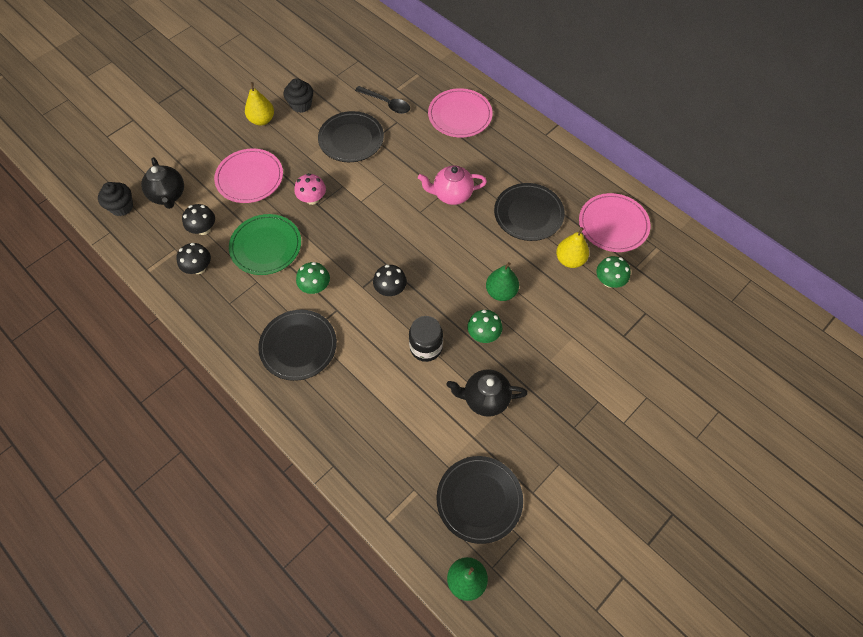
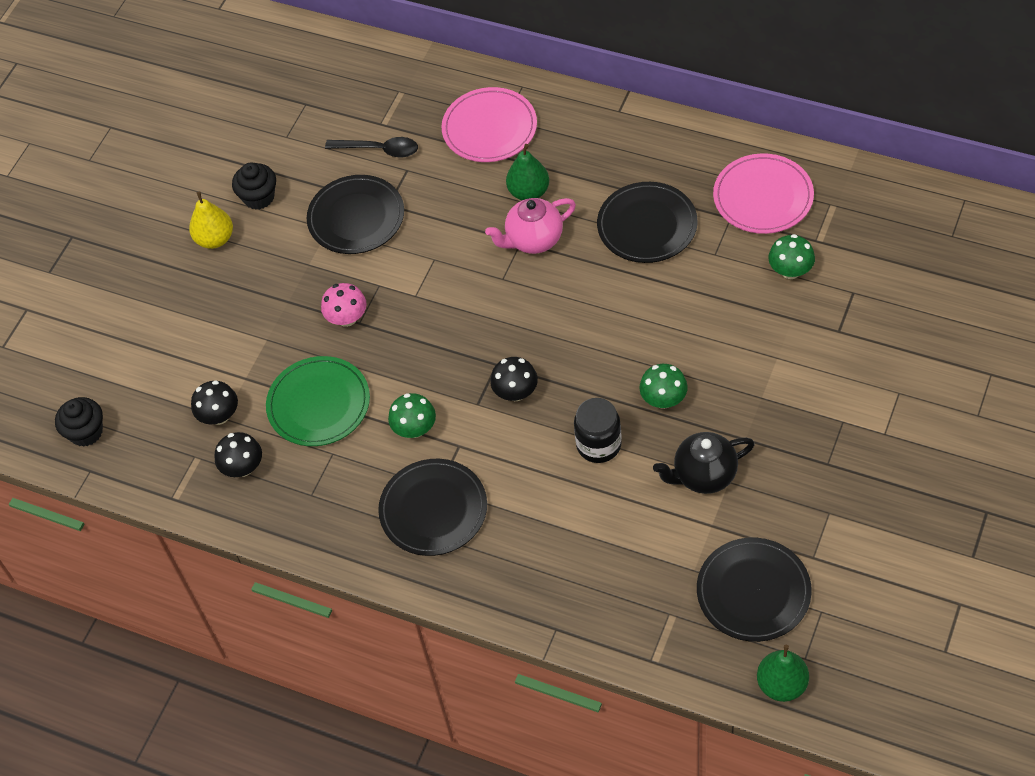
camera: 15 degrees left, 5 degrees down
(168, 196) = (143, 391): black teapot -> none
(249, 178) = (244, 324): pink plate -> none
(501, 292) = (660, 339): green pear -> green pear (529, 192)
(570, 260) = (728, 264): yellow pear -> none

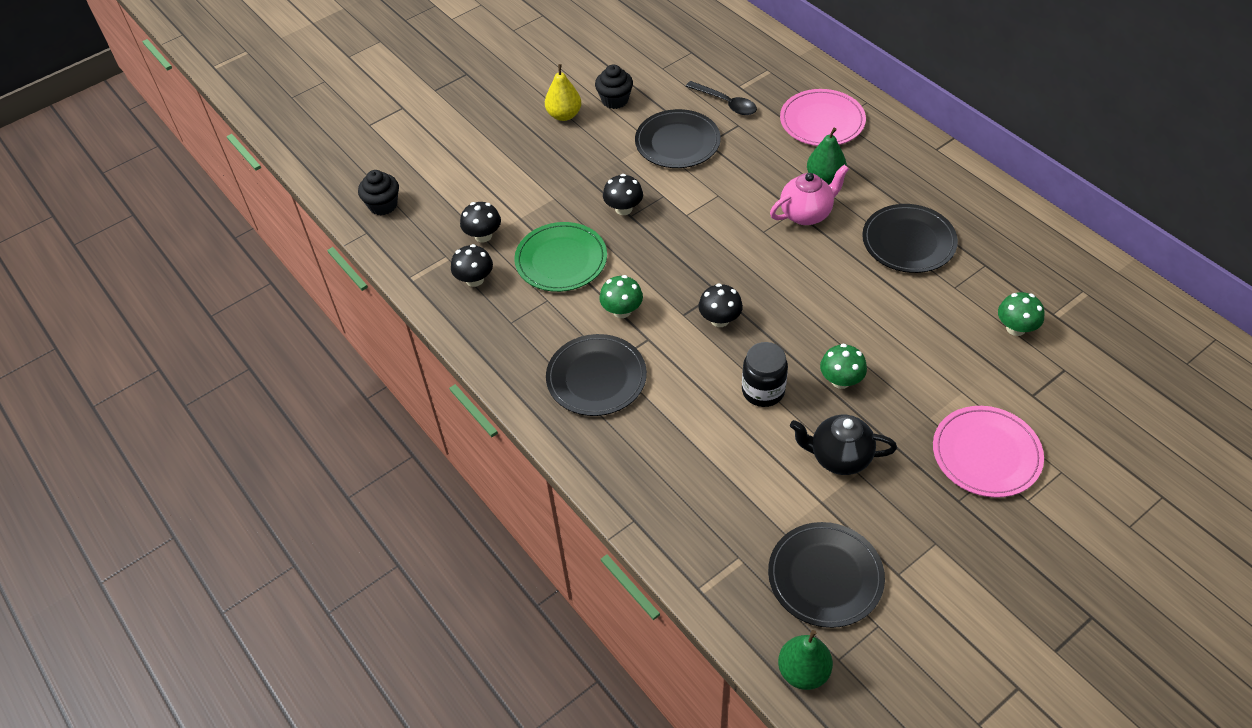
camera: 25 degrees right, 5 degrees down
(347, 318) = (623, 209): pink mushroom -> black mushroom
(533, 240) = (806, 214): pink teapot -> pink teapot turned 150 degrees clockwise
(763, 197) = (1024, 261): pink plate -> pink plate (986, 454)

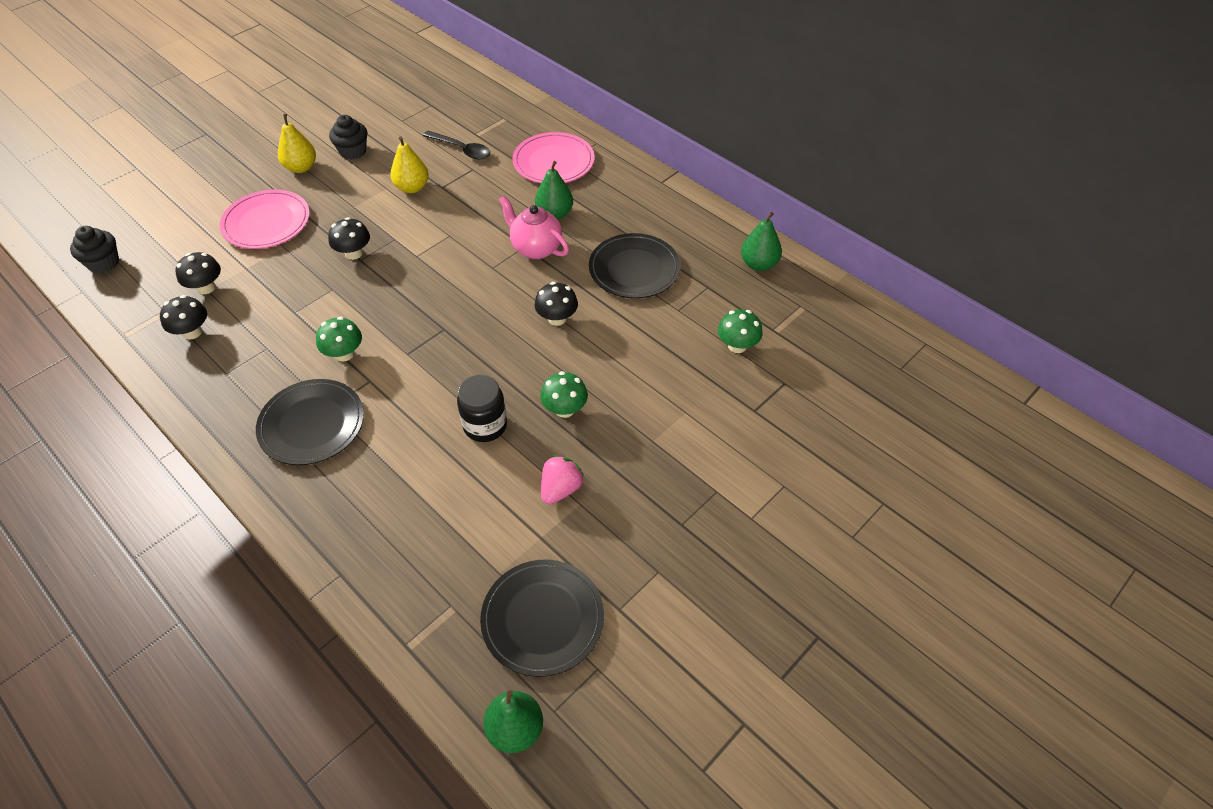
camera: 10 degrees left, 0 degrees up
(561, 260) = (285, 307): green plate -> none
(677, 142) = (412, 187): black plate -> yellow pear
(720, 319) = (444, 356): black mushroom -> black mushroom (557, 318)
(806, 214) = (535, 248): pink teapot -> pink teapot turned 105 degrees counterclockwise
(839, 457) = (560, 489): black teapot -> pink strawberry
(986, 454) = (709, 473): pink plate -> pink plate (266, 222)
(1039, 244) = (758, 264): none -> green pear

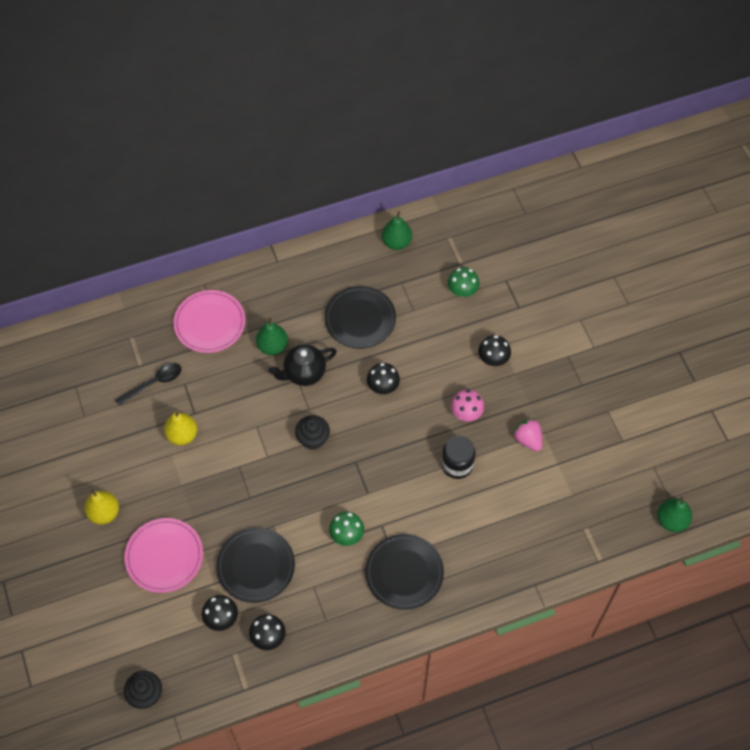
camera: 65 degrees left, 10 degrees up
(353, 151) = (106, 466): black cupcake -> black cupcake (313, 439)
(354, 253) = (240, 500): black mushroom -> black mushroom (493, 359)
(535, 248) = (304, 373): pink teapot -> black teapot
(542, 619) = (612, 483): black plate -> black plate (255, 566)
(564, 409) = (466, 413): green mushroom -> pink mushroom

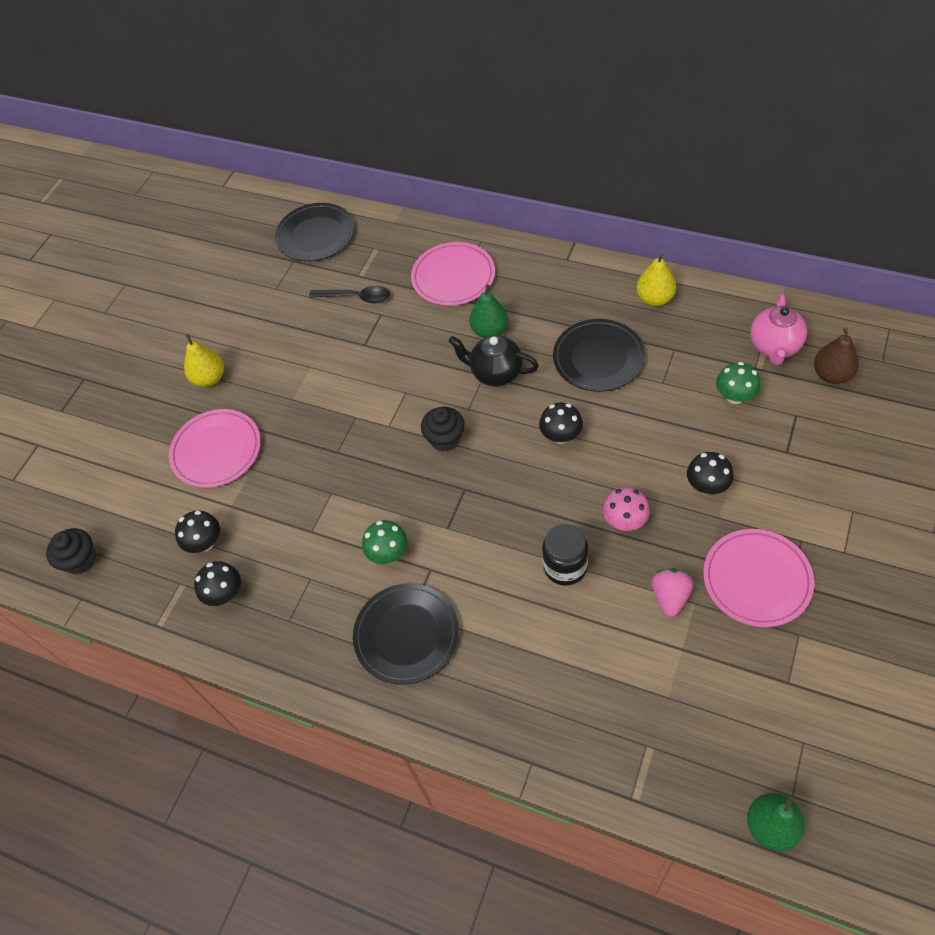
camera: 50 degrees right, 5 degrees down
(182, 435) = (335, 356): yellow pear -> yellow pear (654, 299)
(255, 566) = (280, 518): black plate -> black plate (315, 235)
(396, 242) = (704, 309): green pear -> none
(459, 243) = (774, 347): none -> pink teapot
(505, 240) = (831, 375): none -> brown pear
(563, 395) = (757, 579): none -> pink plate

